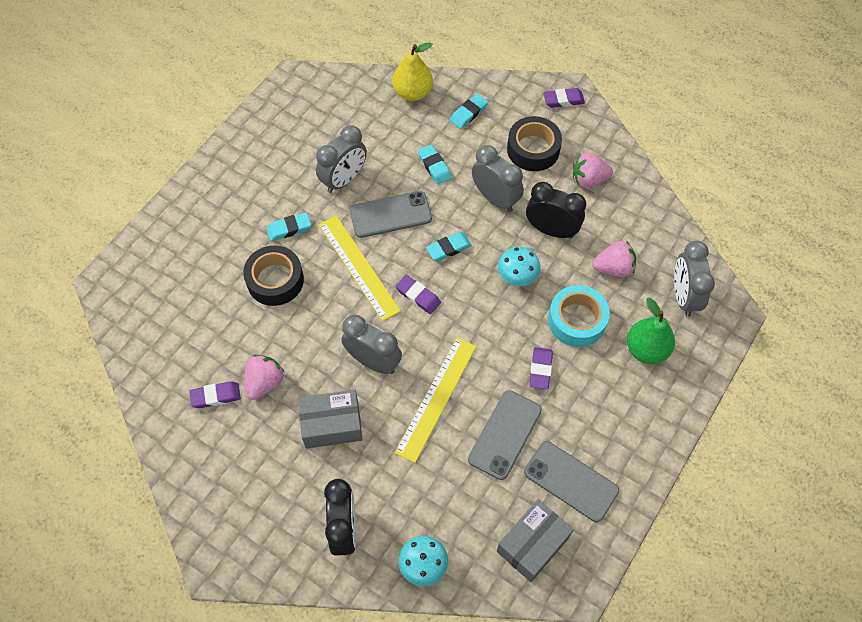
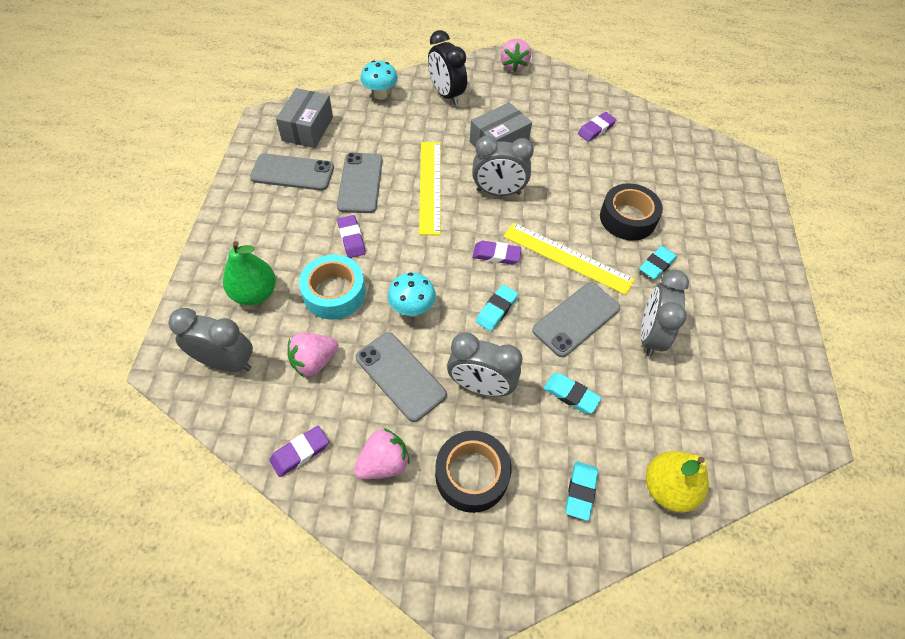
camera: 150 degrees right, 5 degrees down
(264, 382) = (569, 149): pink strawberry -> pink strawberry (513, 65)
(551, 230) = (400, 376): black clock -> grey phone
(563, 100) = (470, 582): purple eraser -> purple eraser (300, 452)
(683, 296) = (226, 362): grey clock -> grey clock turned 45 degrees counterclockwise

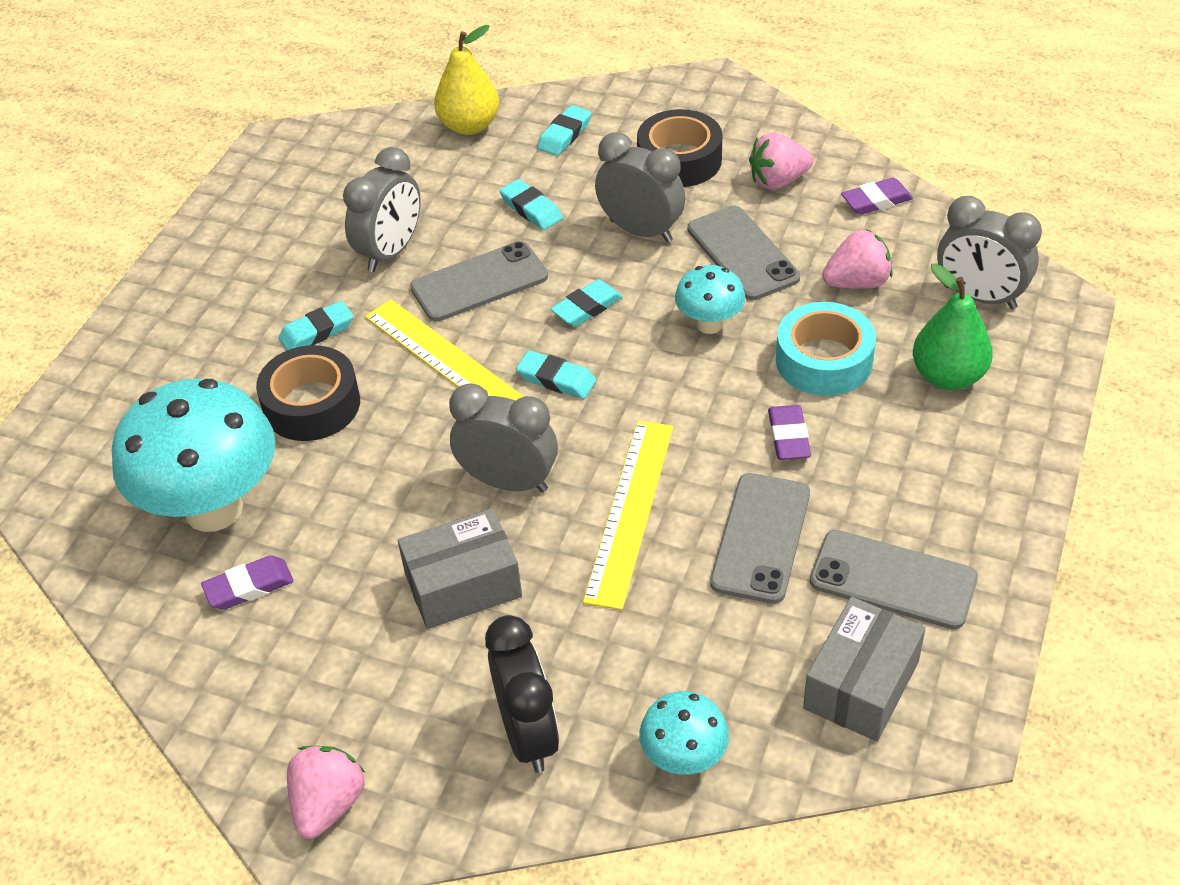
camera: 160 degrees left, 10 degrees down
(496, 255) = (556, 379): purple eraser -> turquoise eraser
(638, 159) = (213, 509): none -> turquoise mushroom

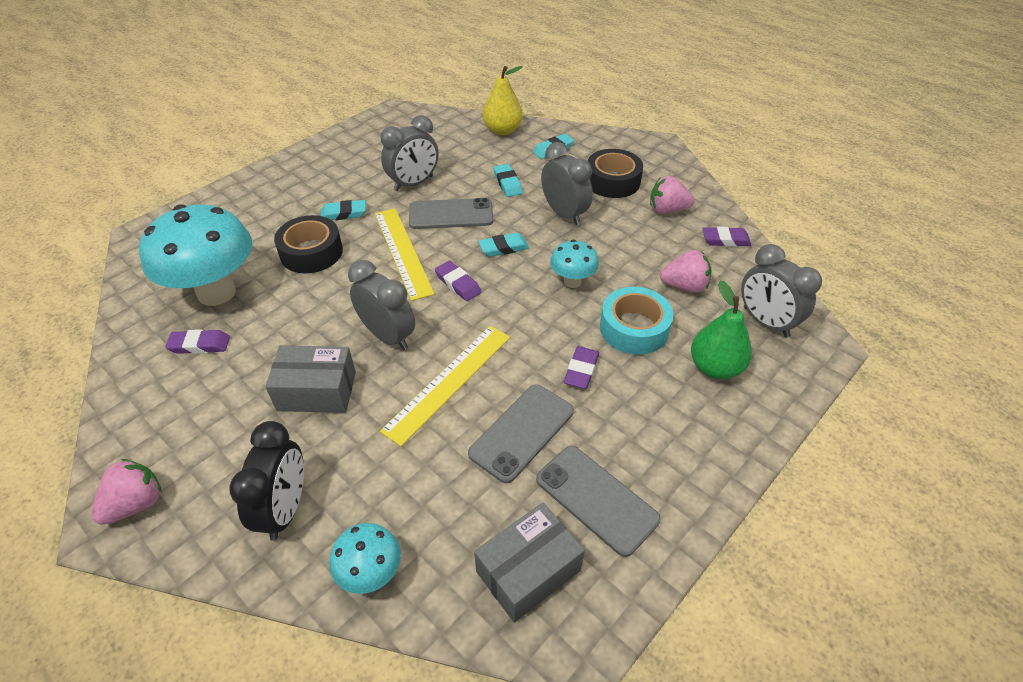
camera: 20 degrees right, 0 degrees up
(556, 379) = (458, 284): turquoise eraser -> purple eraser
(742, 253) = (619, 246): grey phone -> none

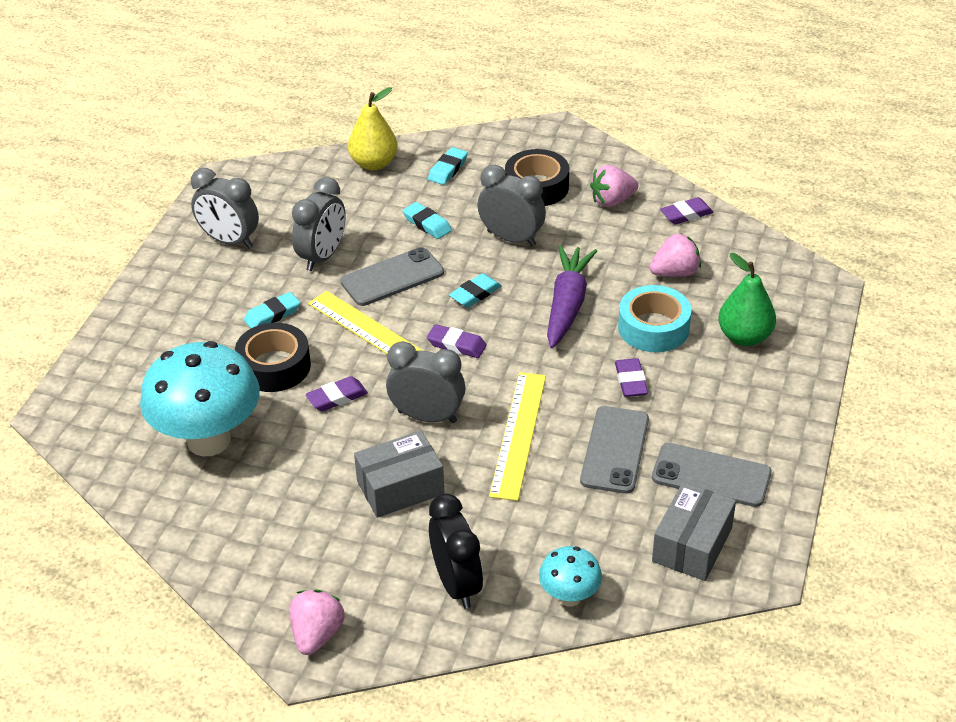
camera: 25 degrees left, 5 degrees down
(200, 345) = (242, 493): purple eraser -> purple eraser (337, 397)
(572, 281) = (567, 304): turquoise mushroom -> purple carrot
(765, 322) = (765, 281): grey clock -> grey clock (229, 241)

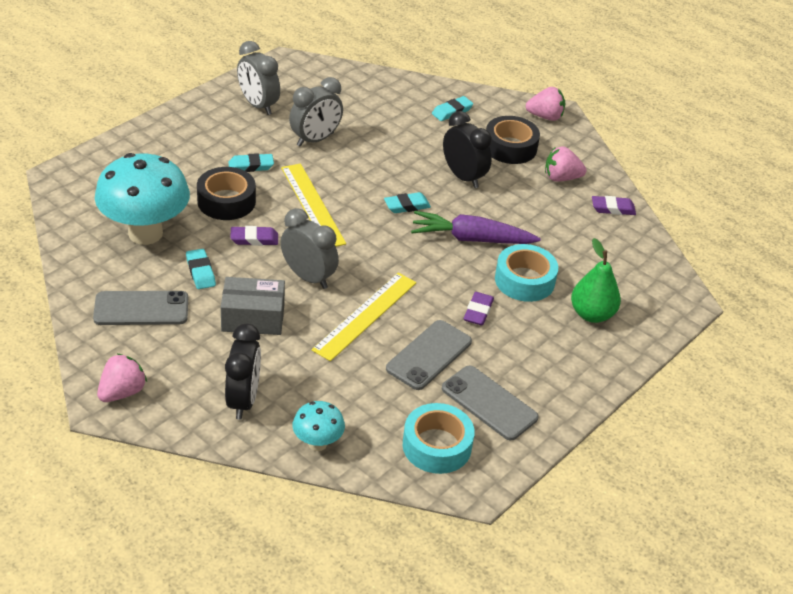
camera: 20 degrees right, 0 degrees up
(374, 163) = (400, 88): yellow pear -> none
(392, 277) = (355, 172): grey phone -> grey phone (141, 309)
(427, 224) = (408, 144): turquoise eraser -> turquoise eraser (200, 272)
(456, 345) = (366, 236): purple eraser -> none
(511, 238) = (463, 177): grey clock -> black clock
(567, 304) = (471, 239): purple carrot -> purple carrot turned 120 degrees counterclockwise
(675, 273) = (571, 247): pink strawberry -> pink strawberry (545, 116)
(692, 545) = (437, 446): grey box -> turquoise tape

